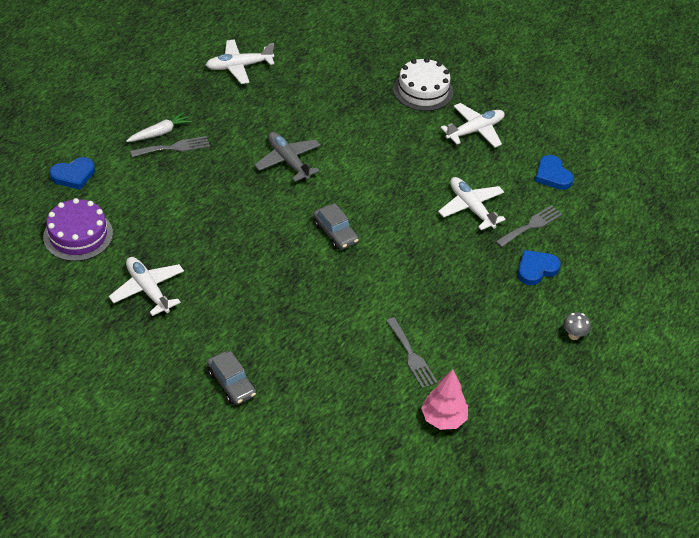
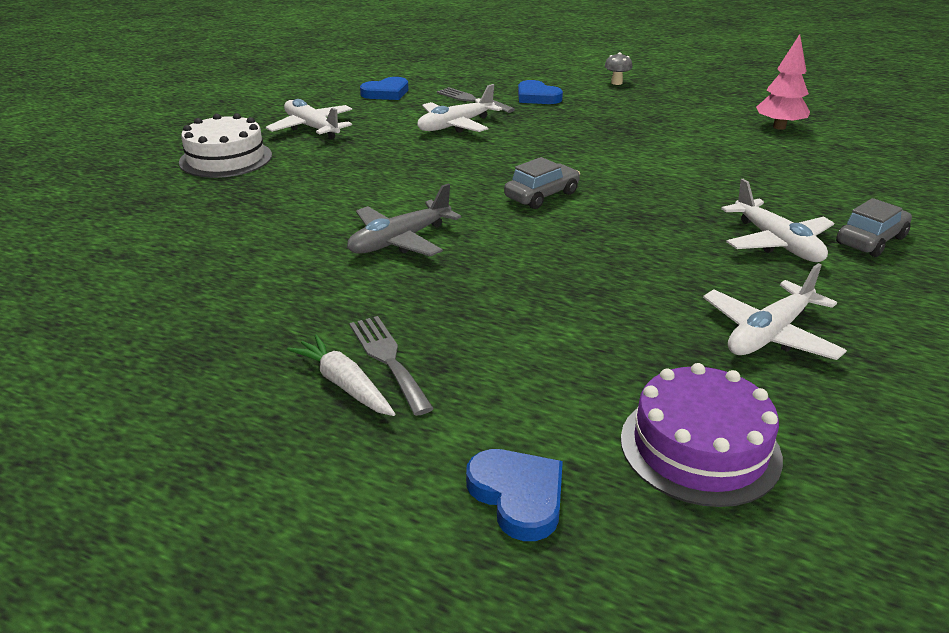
camera: 95 degrees left, 15 degrees down
(239, 66) = (129, 314): white plane -> white plane (776, 243)
(411, 356) = (711, 144): grey fork -> none

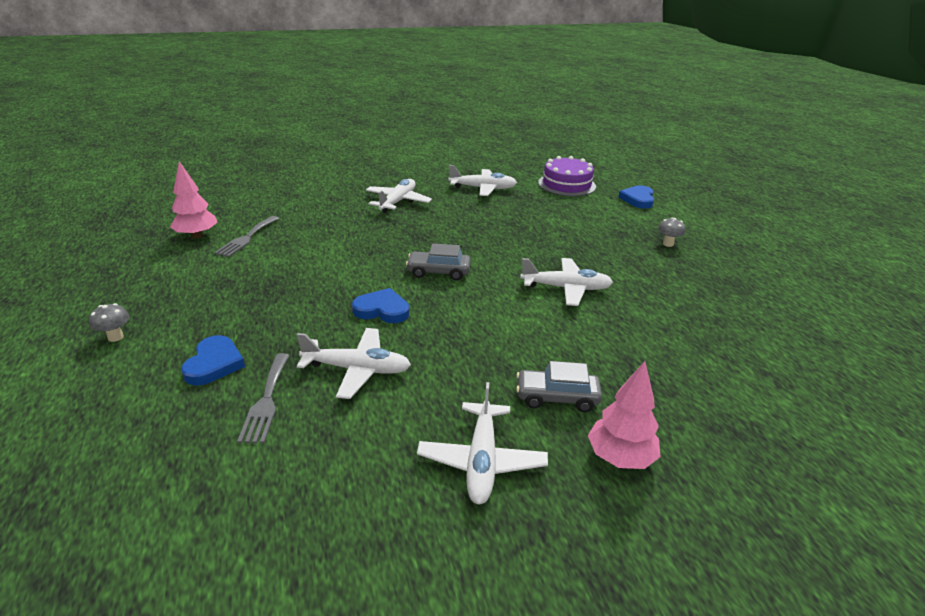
camera: 135 degrees left, 0 degrees up
(226, 158) = (620, 457): white cake -> pink tree
(344, 384) = (668, 244): white carrot -> grey mushroom
(386, 93) = (305, 487): blue heart -> blue heart (382, 310)
(388, 359) = (640, 243): grey fork -> grey fork (247, 238)
(400, 241) = (566, 288): grey plane -> white plane
(871, 240) = (363, 186): grey car -> grey car (557, 397)

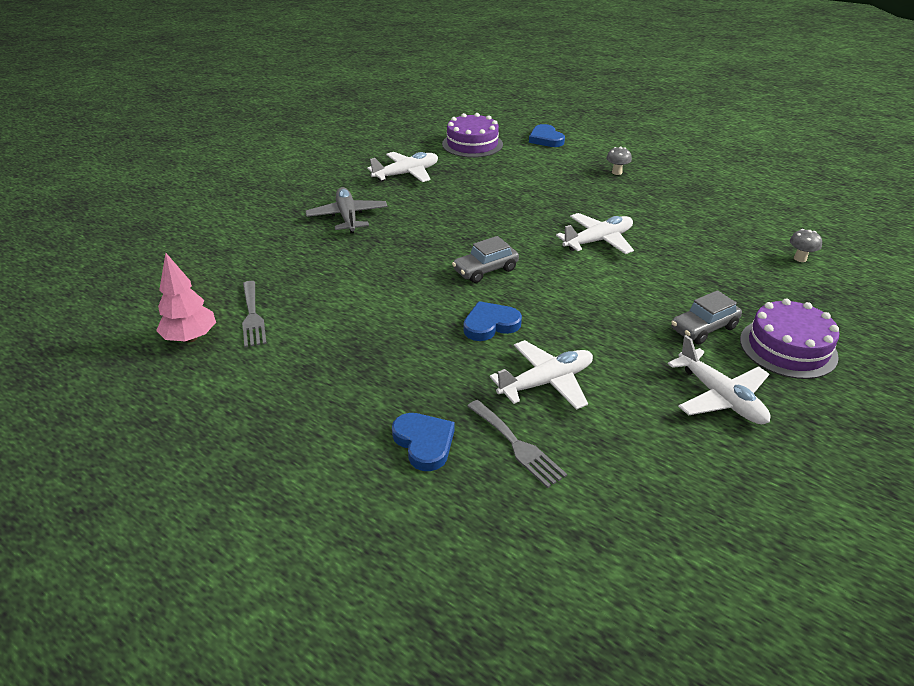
camera: 35 degrees left, 5 degrees up
(115, 337) = (286, 474): grey mushroom -> grey mushroom (800, 258)
(398, 202) = (347, 217): white plane -> grey plane
(620, 457) = (788, 348): pink tree -> purple cake

